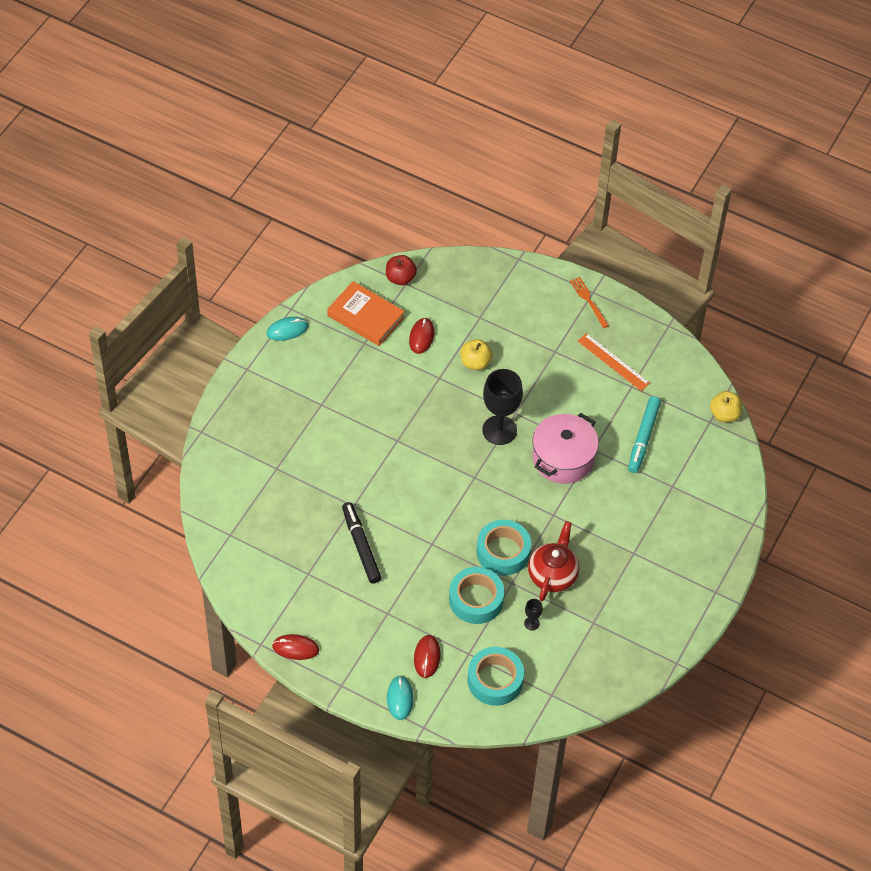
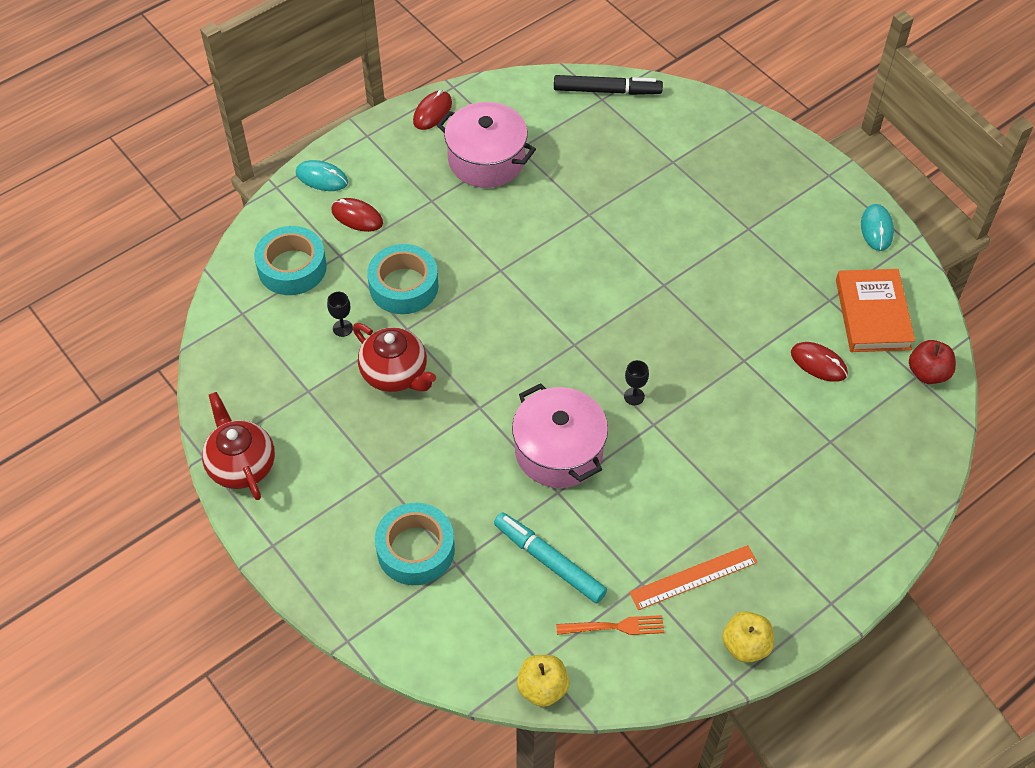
camera: 115 degrees right, 0 degrees up
(330, 591) = (486, 160): none -> pink pot
(361, 546) = (531, 204): black marker -> black marker (607, 91)
(365, 316) = (872, 314): orange book -> orange book turned 60 degrees counterclockwise
(475, 362) = (754, 408): yellow apple -> yellow apple (745, 645)
(499, 430) = (634, 396): black goblet -> black goblet, size x0.43
(503, 552) = (453, 335): turquoise tape -> turquoise tape (415, 549)
(588, 300) = (817, 590): orange fork -> orange fork (615, 626)
(670, 637) = (241, 465): none -> red teapot

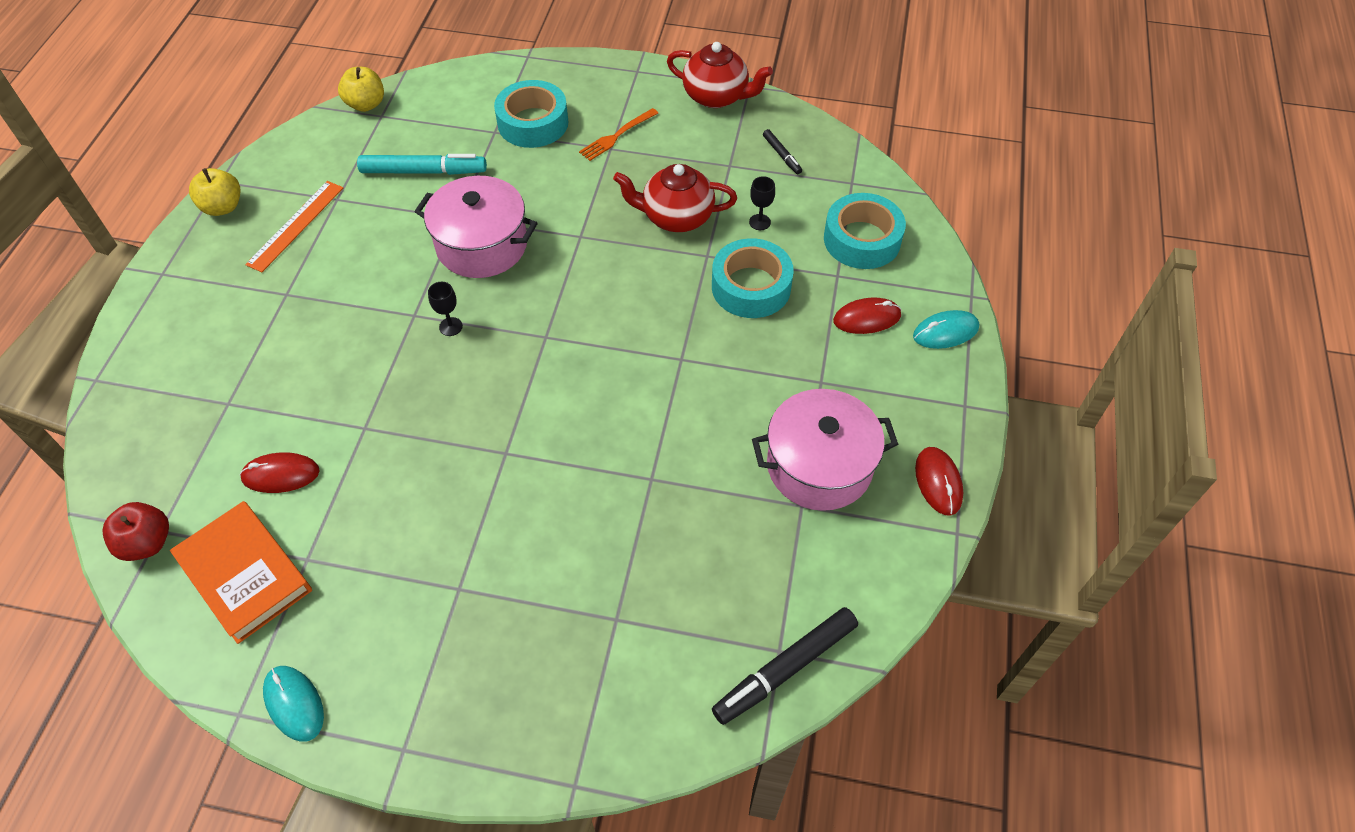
camera: 140 degrees right, 0 degrees up
(261, 371) = (781, 155): none -> black marker
(615, 626) = (338, 163): orange fork -> orange fork (616, 136)

